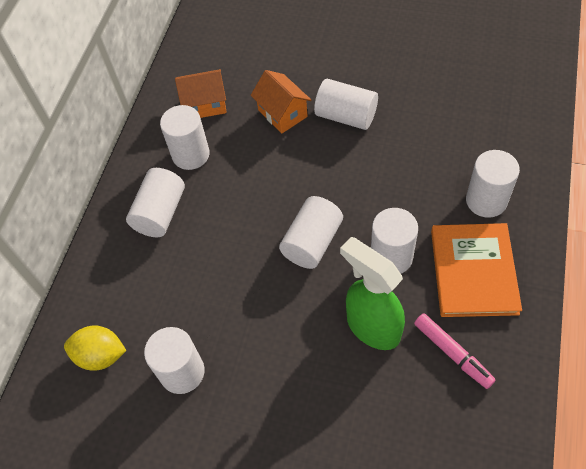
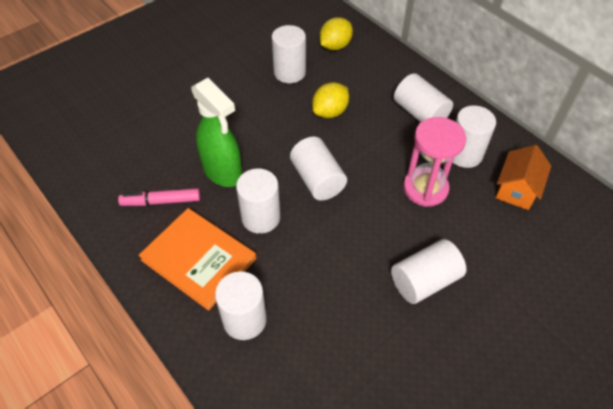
camera: 120 degrees right, 5 degrees down
(216, 289) = (330, 112): none -> yellow lemon
(254, 161) = (425, 188): none -> pink hourglass
(282, 113) = (464, 236): orange house -> none
(372, 327) = (223, 172): green spray bottle -> green spray bottle turned 60 degrees clockwise

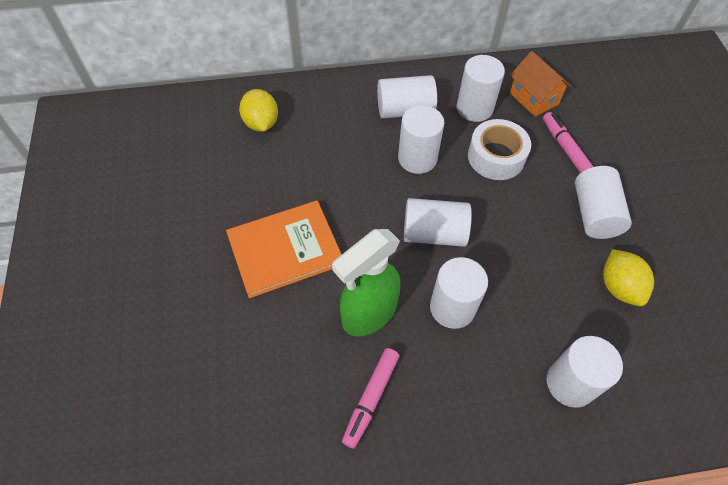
camera: 60 degrees left, 5 degrees up
(199, 259) = (474, 393): orange book -> orange book (285, 250)
(223, 172) = (368, 314): green spray bottle -> green spray bottle turned 150 degrees clockwise
(289, 72) = (267, 181): white cylinder -> white cylinder (417, 158)
(330, 112) = (351, 176): yellow lemon -> yellow lemon (619, 287)
(425, 188) = (496, 157): pink hourglass -> white tape
(479, 234) = (565, 149): none -> pink marker

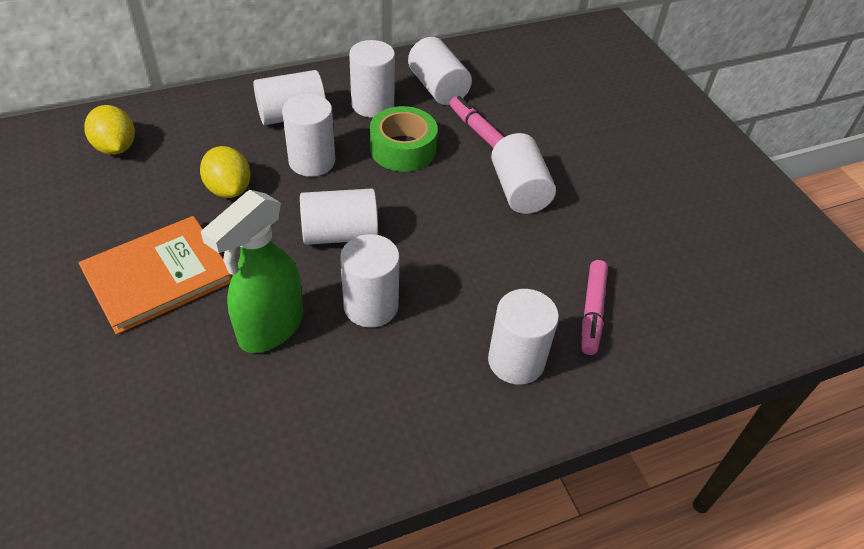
camera: 15 degrees left, 10 degrees down
(371, 398) = (283, 417): pink marker -> pink marker (592, 311)
(496, 157) = (403, 149): white tape -> green tape
(534, 98) = (438, 88): orange house -> white cylinder
(619, 287) = (556, 257): yellow lemon -> yellow lemon (229, 189)

